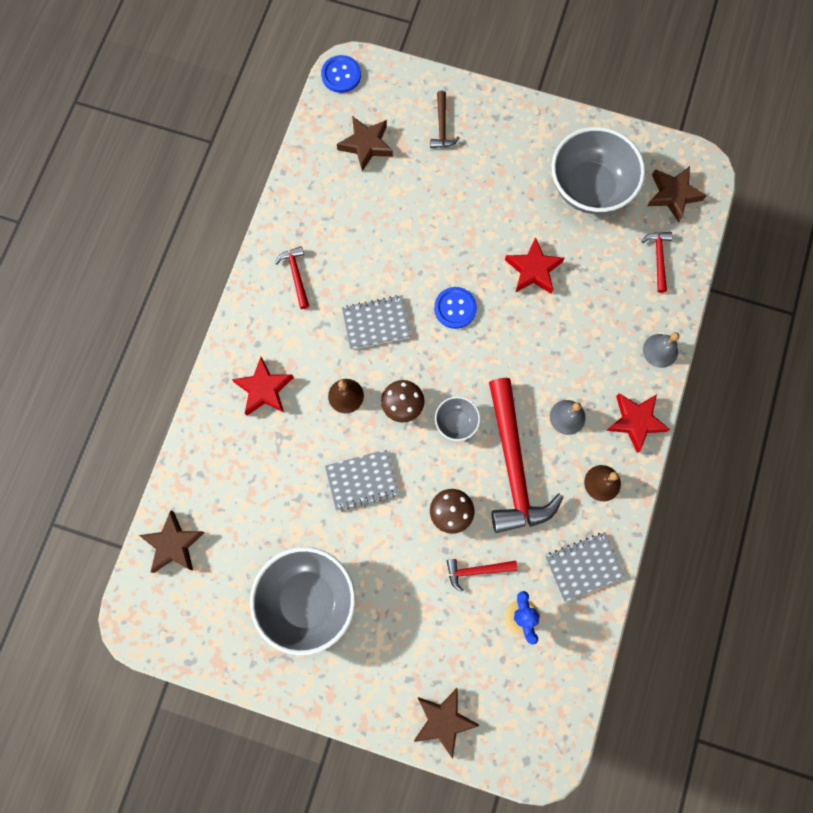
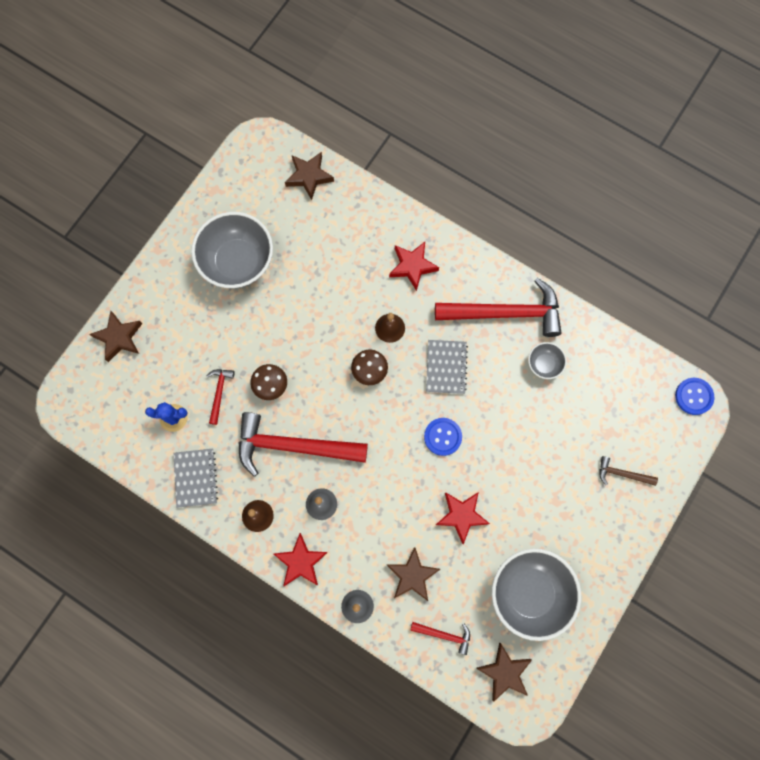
camera: 105 degrees right, 0 degrees up
(296, 275) = (505, 313): red hammer -> red hammer, size x2.25
(361, 480) = (317, 323): grey notebook -> none
(366, 145) = (617, 401): brown star -> brown star (412, 575)
(456, 422) = (343, 410): grey bowl -> grey bowl (544, 364)

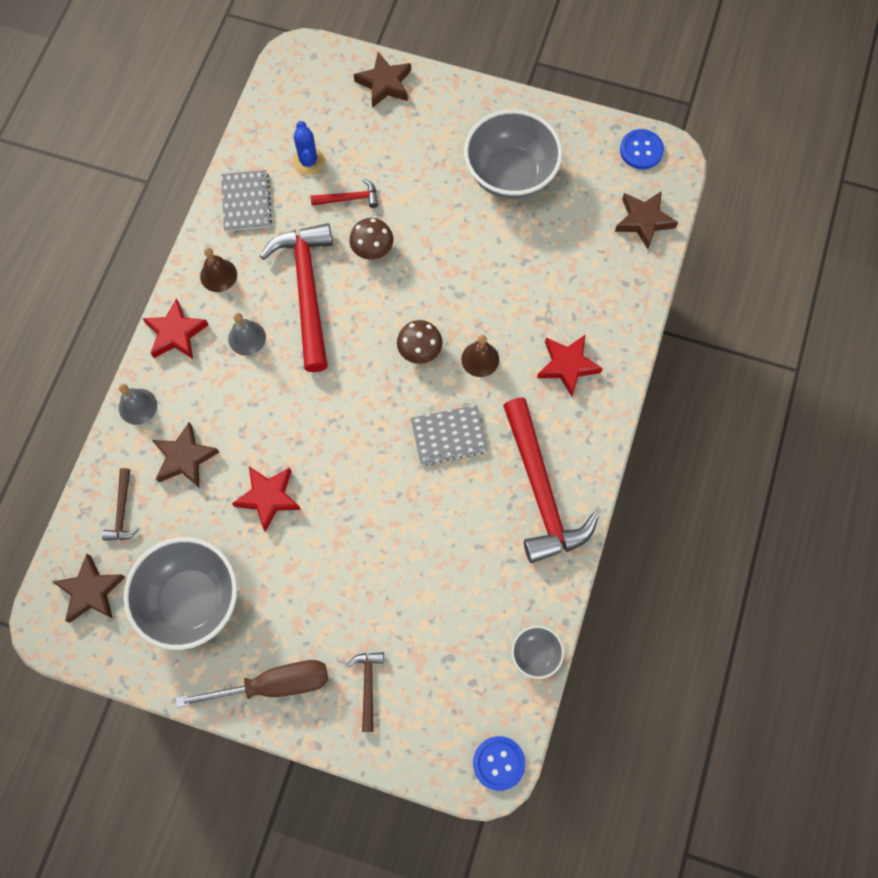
camera: 75 degrees right, 5 degrees down
(195, 478) = (246, 202): grey notebook -> grey notebook turned 75 degrees counterclockwise
(442, 437) = (360, 453): blue button -> blue button (641, 150)
(444, 635) = (122, 511): red hammer -> brown hammer
(544, 364) = (487, 554): grey bowl -> grey bowl (535, 654)
(607, 542) = (275, 684): none -> brown screwdriver

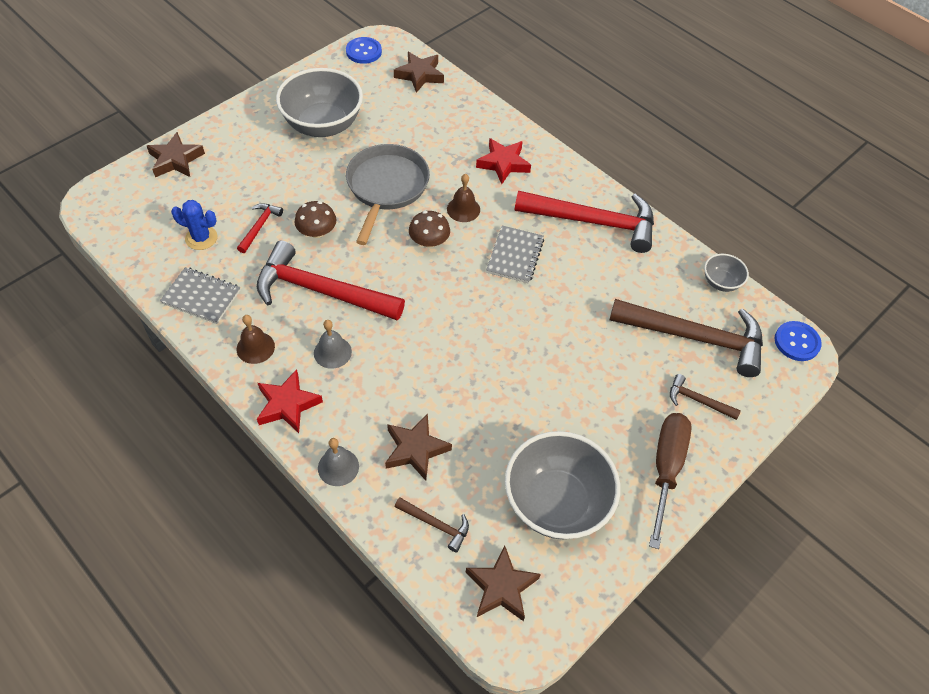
camera: 65 degrees left, 15 degrees down
(268, 497) = (493, 400): red star -> none
(445, 654) = (695, 337): none -> brown hammer
(464, 276) = (386, 187): none -> grey pan

